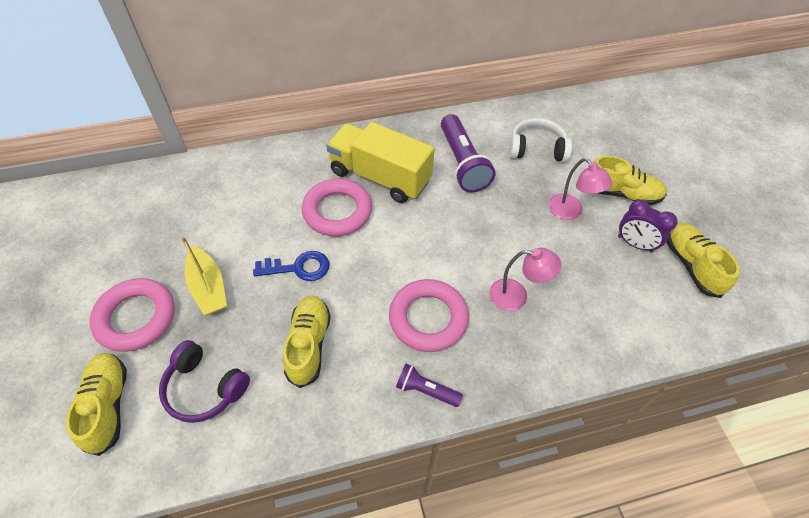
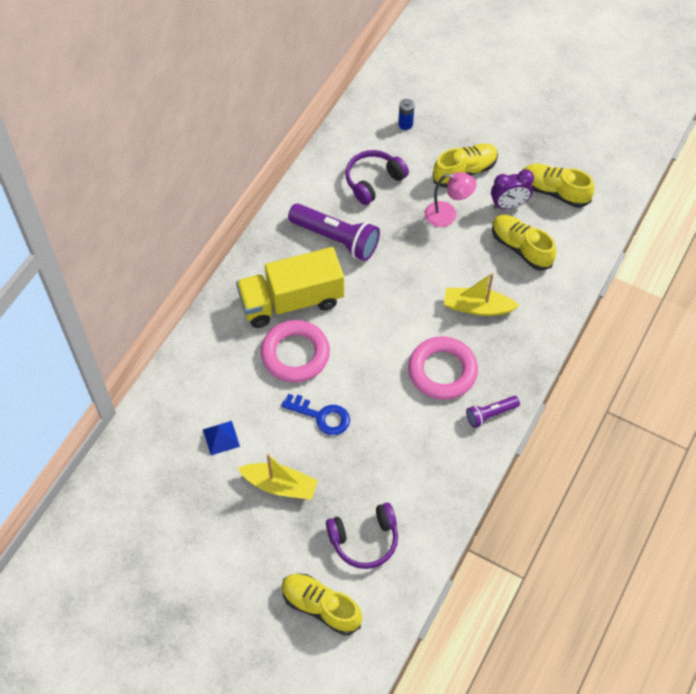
camera: 45 degrees left, 5 degrees up
(136, 318) = (260, 548): pink ring -> none
(219, 220) = (221, 438): none -> blue pyramid
(299, 268) = (322, 416): blue key -> blue key turned 75 degrees clockwise
(309, 345) = (392, 455): yellow shoe -> yellow shoe (521, 248)
(516, 296) = (477, 307): pink lamp -> yellow boat
(537, 148) = (373, 181): white headphones -> purple headphones
(607, 131) = (405, 124): none -> blue battery

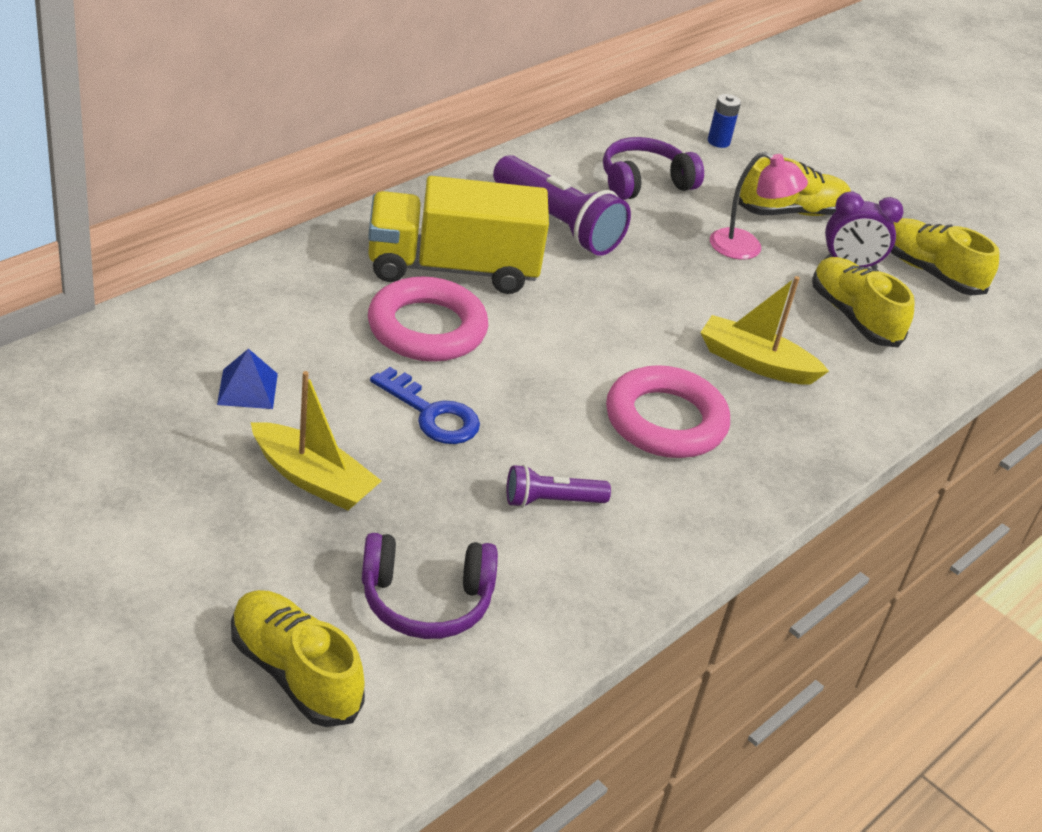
camera: 10 degrees right, 20 degrees down
(490, 414) = (729, 500): purple flashlight -> purple flashlight (551, 501)

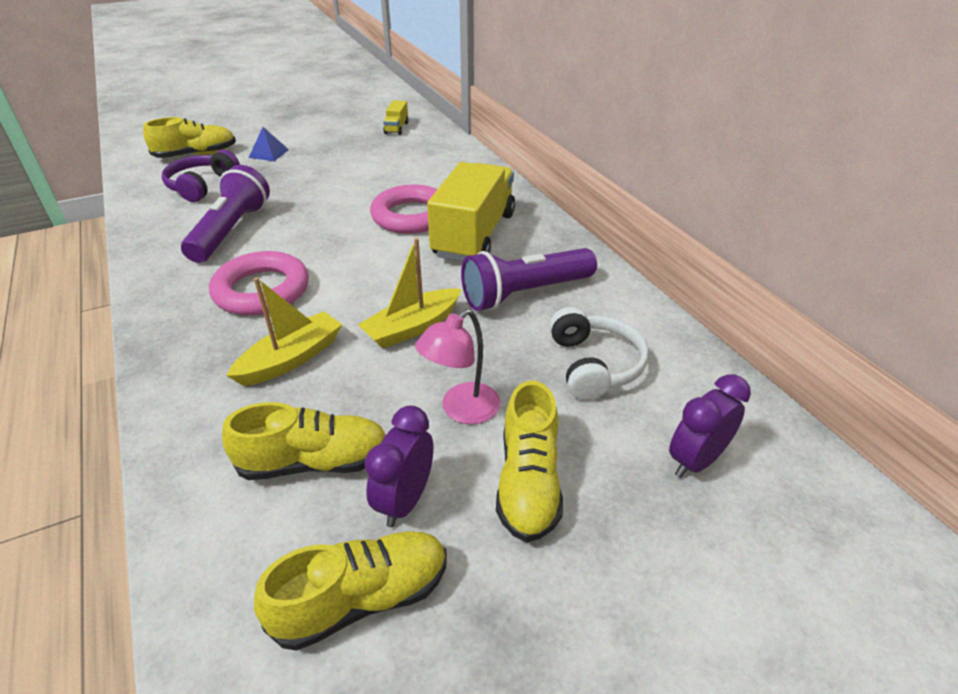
camera: 115 degrees right, 0 degrees up
(81, 403) = (396, 128): none -> yellow truck
(247, 389) = (385, 161): blue pyramid -> blue pyramid (269, 153)
(313, 479) = (306, 170): yellow boat -> yellow boat (412, 327)
(432, 414) = (331, 206): blue key -> none
(551, 501) = (231, 231): purple flashlight -> purple flashlight, size x1.87
(644, 182) = (594, 365): purple headphones -> white headphones
(718, 142) = (695, 460): blue battery -> purple clock

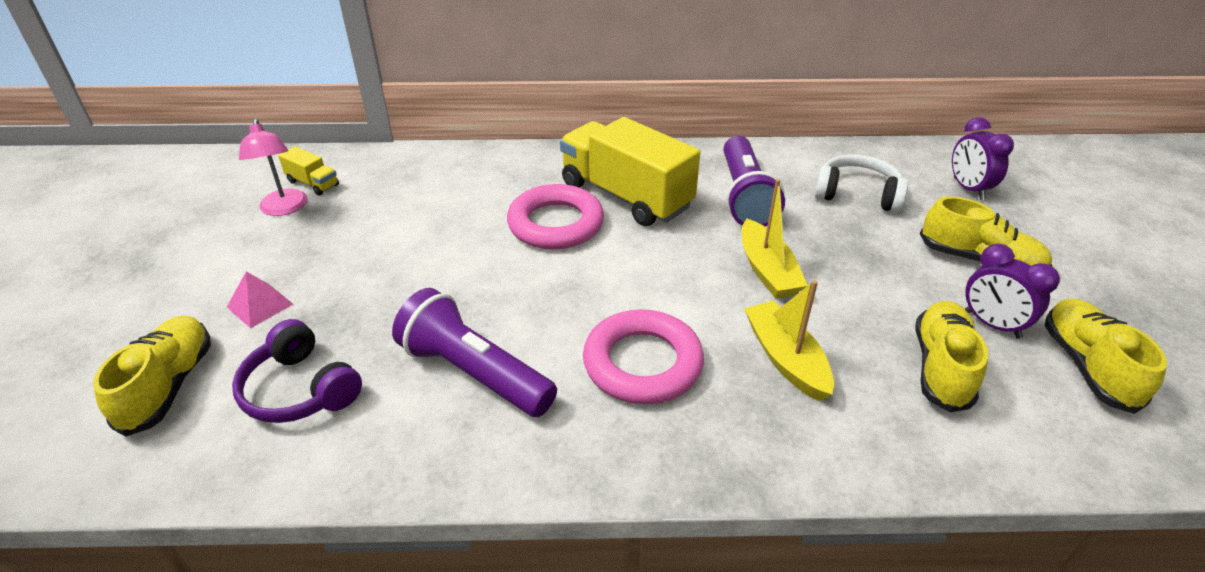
camera: 65 degrees left, 0 degrees up
(269, 153) = (260, 305): blue pyramid -> pink pyramid
(461, 410) = (893, 271): pink lamp -> pink lamp (284, 209)

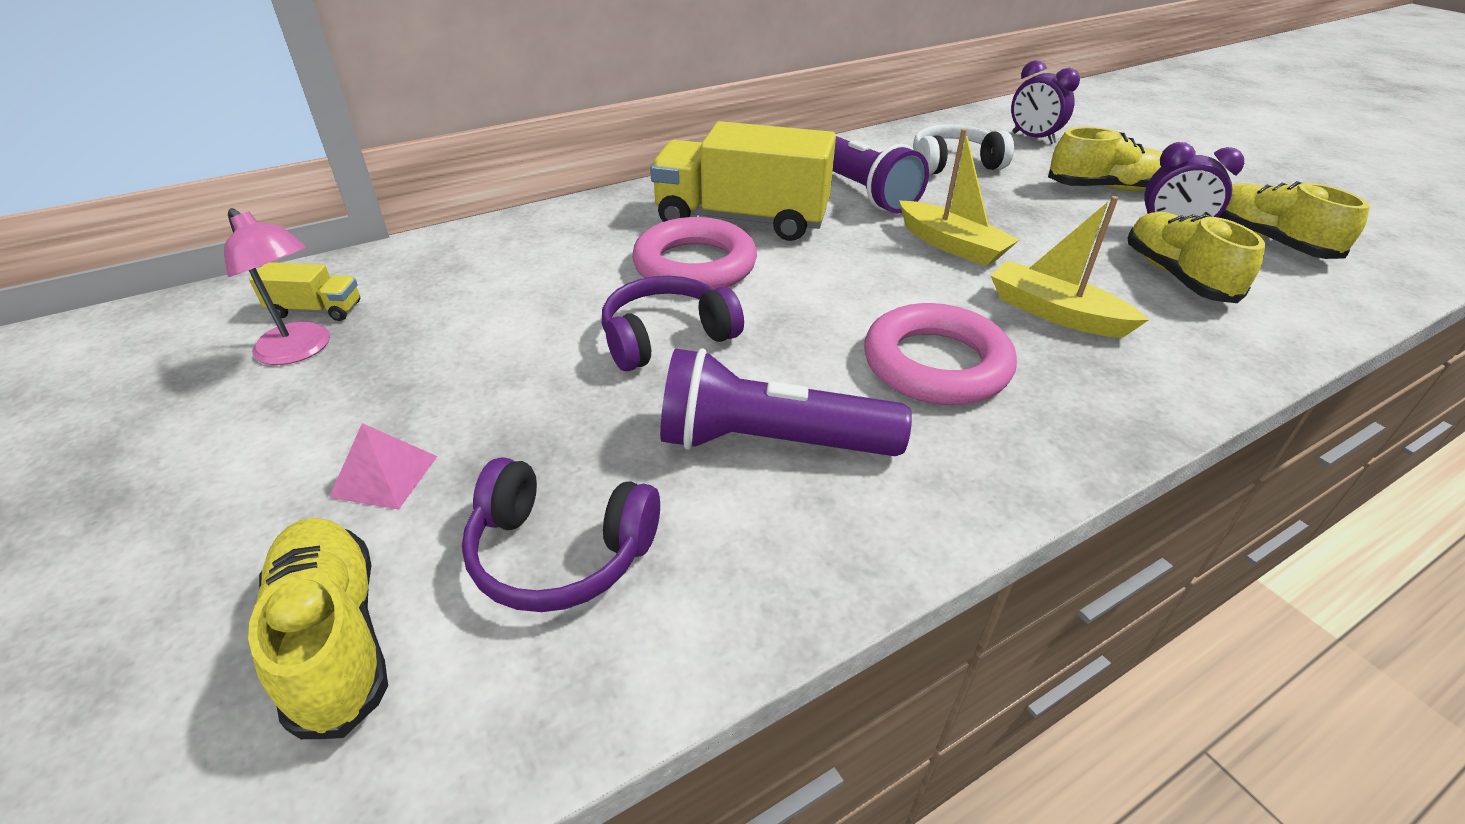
camera: 30 degrees left, 0 degrees up
(484, 273) = (666, 337): none -> purple headphones

